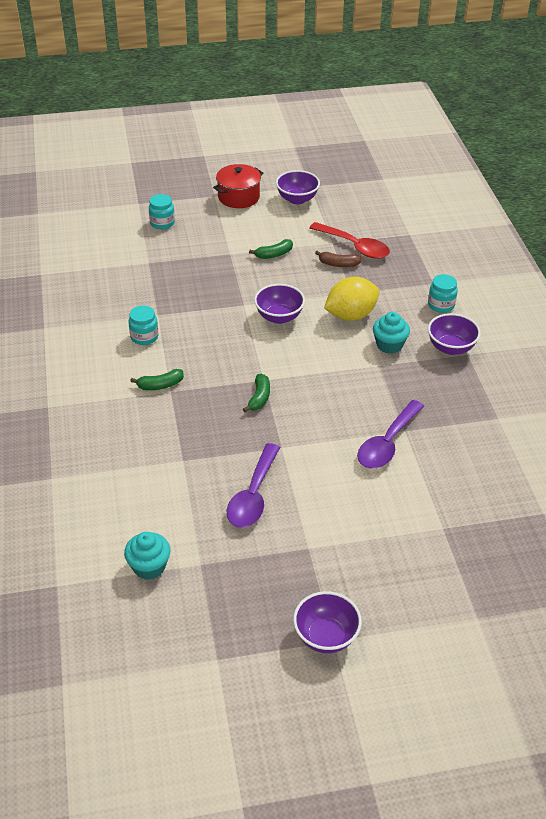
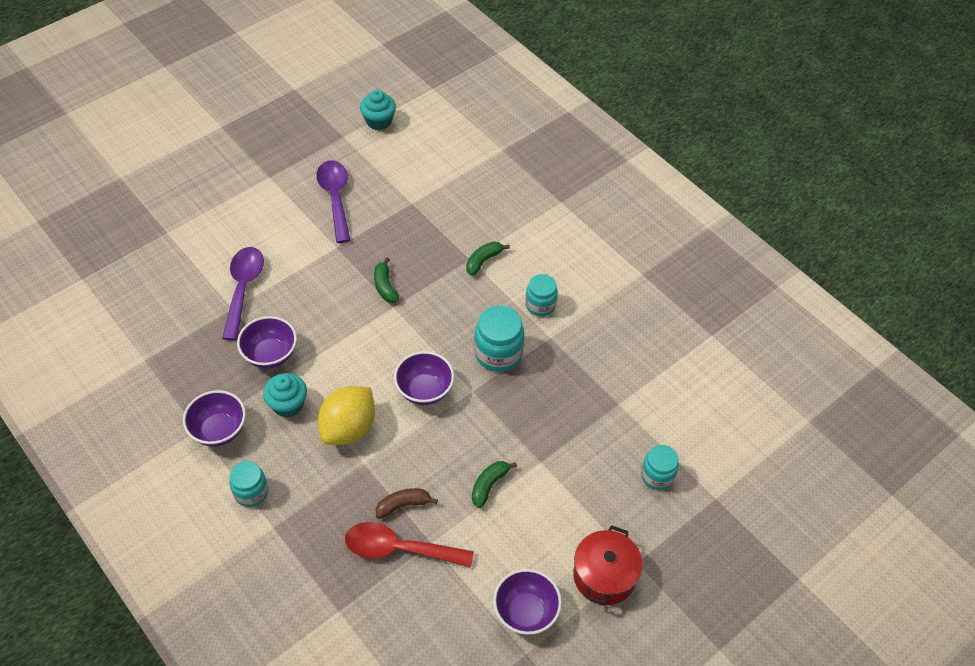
camera: 150 degrees right, 10 degrees up
(205, 319) = (498, 353): none -> turquoise jar
(326, 636) = (227, 127): purple bowl -> purple bowl (270, 355)

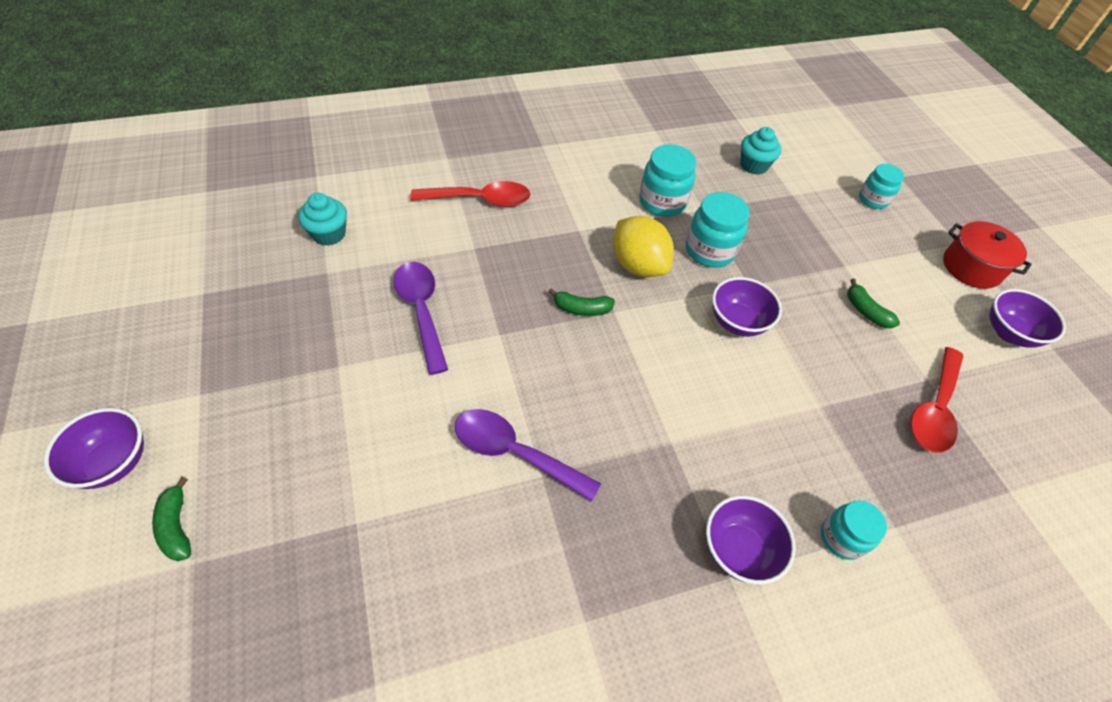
camera: 70 degrees left, 0 degrees up
(270, 355) = (636, 453): purple bowl -> purple bowl (114, 462)
(288, 404) = (719, 457): turquoise cupcake -> turquoise cupcake (753, 165)
(335, 198) = (421, 311): purple spoon -> purple spoon turned 60 degrees clockwise
(349, 428) = (770, 405): yellow lemon -> yellow lemon (638, 265)
(403, 505) = (880, 388): brown banana -> none
(466, 187) = (480, 200): none -> red spoon
(483, 261) = (587, 221): green banana -> green banana (177, 526)
(540, 305) = (662, 202): turquoise jar -> turquoise jar, size x1.52

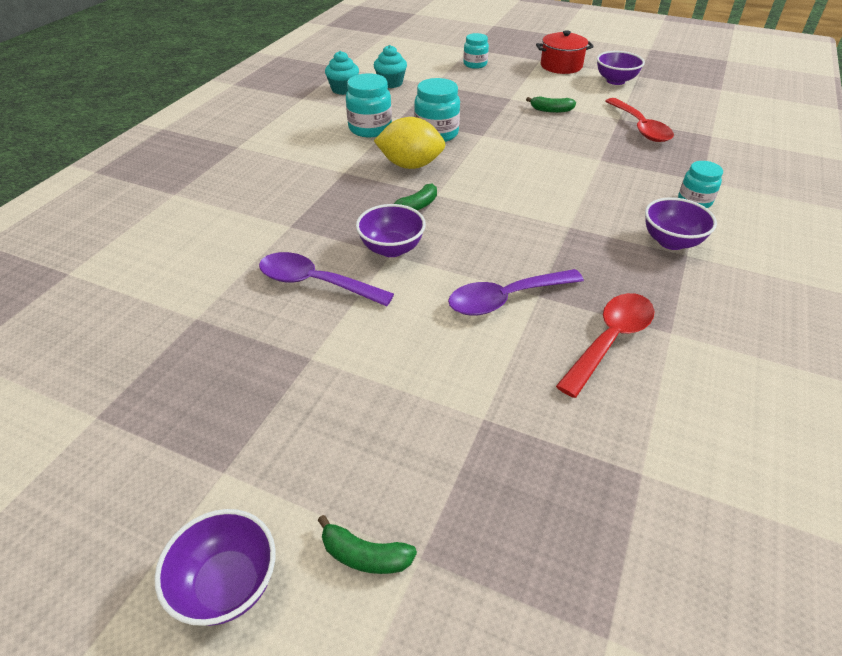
camera: 45 degrees left, 10 degrees down
(329, 234) = (153, 297): turquoise cupcake -> turquoise cupcake (343, 89)
(480, 200) = (245, 200): red spoon -> red spoon (610, 340)
(737, 322) = (506, 154): purple bowl -> purple bowl (391, 249)

